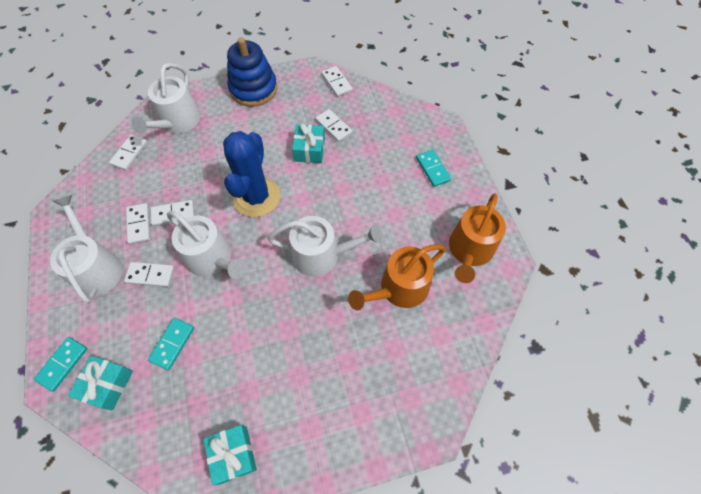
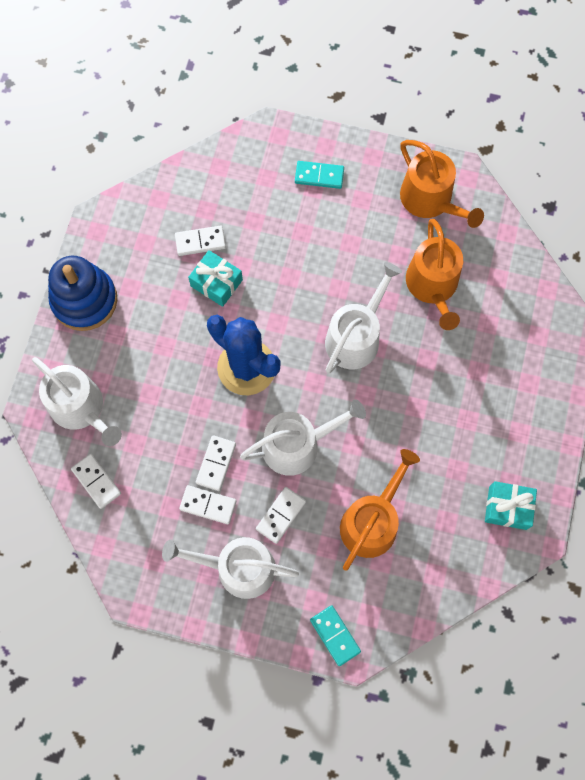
camera: 60 degrees left, 10 degrees up
(107, 385) = (381, 598): turquoise gift -> none
(172, 344) = (372, 521): turquoise domino -> orange watering can
(337, 83) = (136, 204): white domino -> none

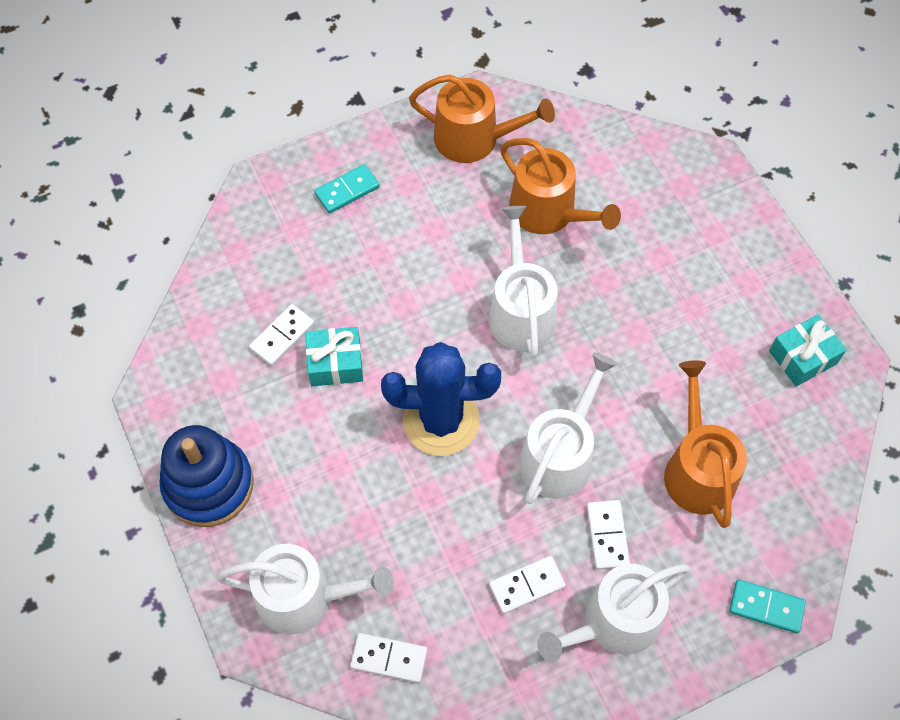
camera: 40 degrees left, 10 degrees down
(216, 463) = (497, 538): white domino -> none

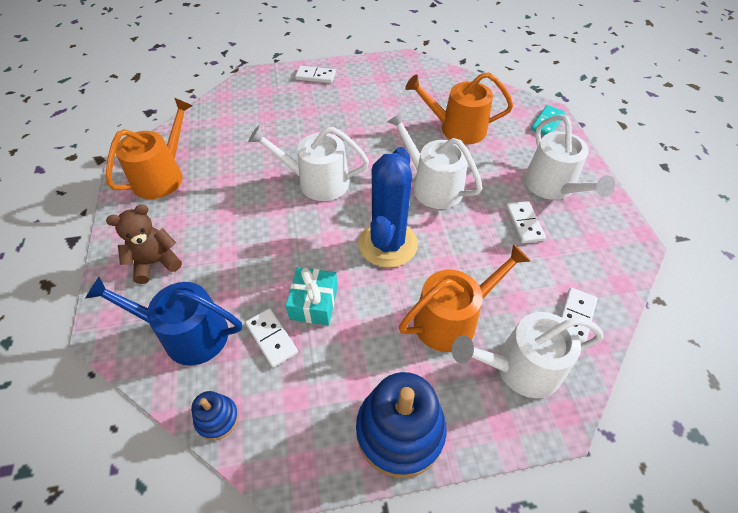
camera: 75 degrees left, 10 degrees down
(189, 319) = (217, 418): none -> blue stacking toy
(269, 258) = (187, 334): none -> blue watering can
(304, 597) = (520, 368): white watering can -> white watering can turned 120 degrees counterclockwise
(347, 190) = (156, 262): turquoise domino -> brown teddy bear
(549, 212) = (247, 151): orange watering can -> orange watering can (452, 319)
(607, 535) = (494, 176): white domino -> white domino (315, 76)
(803, 357) = (398, 74): turquoise gift -> none

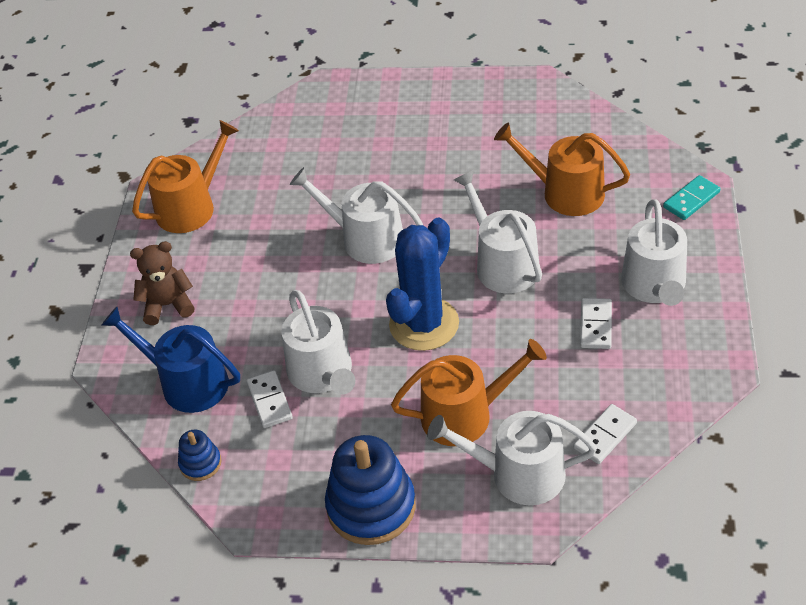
camera: 20 degrees right, 5 degrees down
(314, 303) = (322, 373): turquoise gift -> white watering can
(315, 76) = (406, 94): white domino -> none

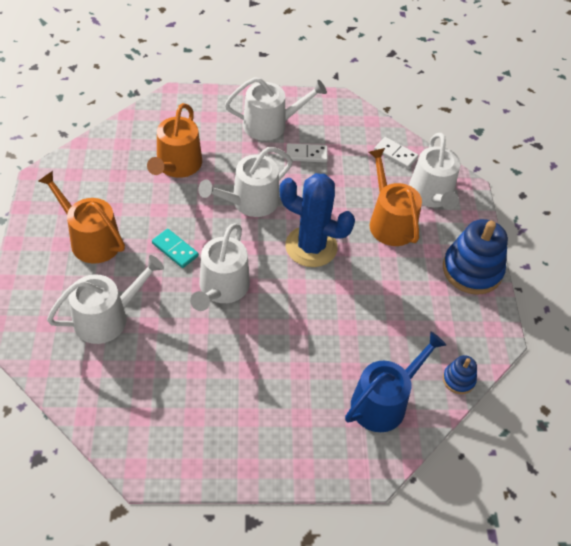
camera: 105 degrees left, 5 degrees up
(168, 305) = (300, 432): brown teddy bear -> none
(187, 382) = (384, 401): blue watering can -> blue watering can turned 150 degrees counterclockwise
(191, 207) = (174, 432): orange watering can -> orange watering can (91, 239)
(270, 401) = (394, 339): white domino -> none
(322, 373) = (364, 307): white watering can -> white watering can (107, 318)
(691, 200) = (189, 102): turquoise domino -> turquoise domino (175, 250)

